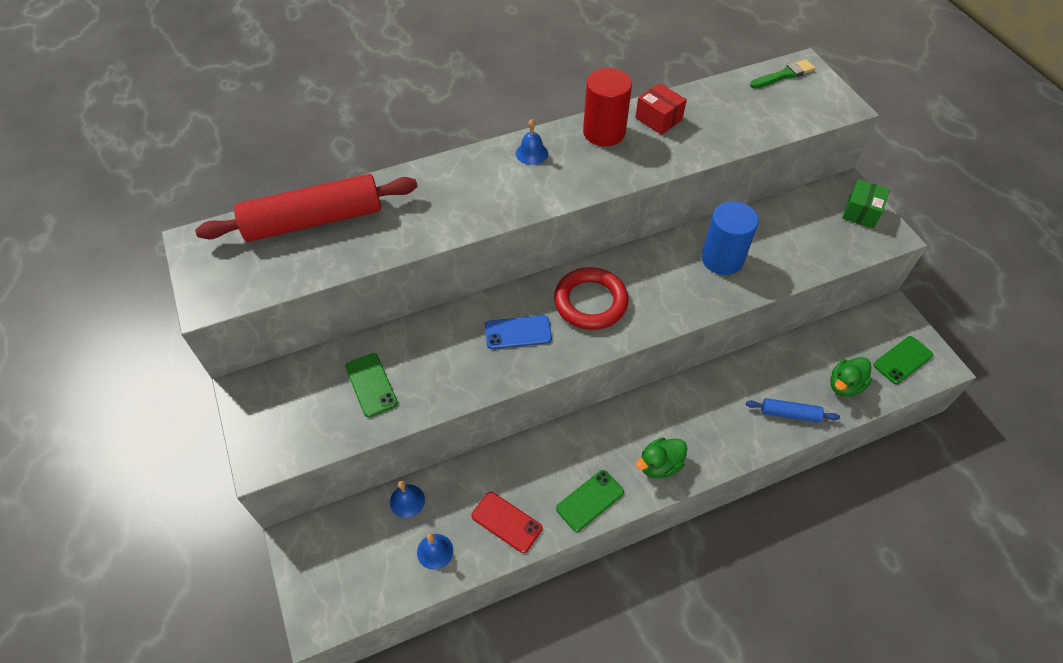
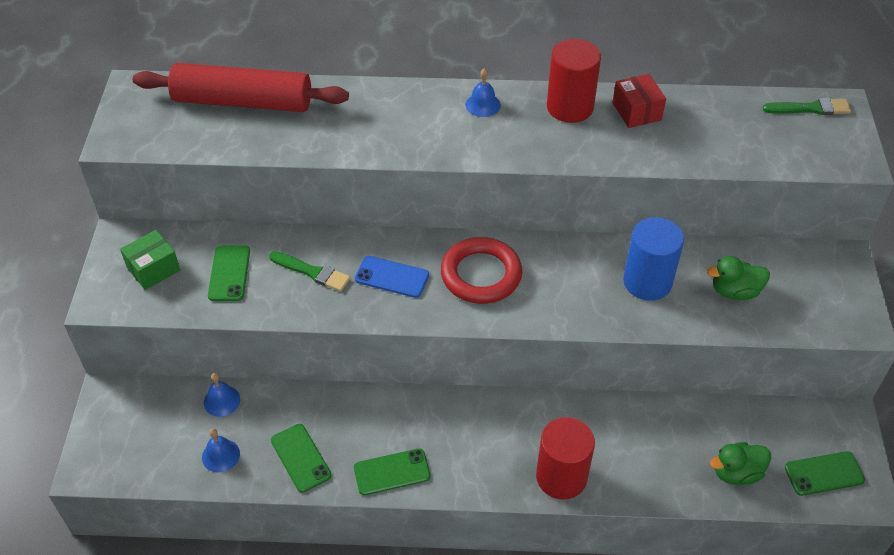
camera: 25 degrees right, 5 degrees down
(446, 354) = (312, 272): none -> green brush
(506, 522) = (300, 458): red phone -> green phone
(659, 465) = (482, 468): green duck -> green duck (734, 291)
(723, 445) = (561, 477): none -> red cylinder
(790, 414) = (654, 476): blue rolling pin -> none
(861, 212) = (841, 289): green box -> green box (153, 269)

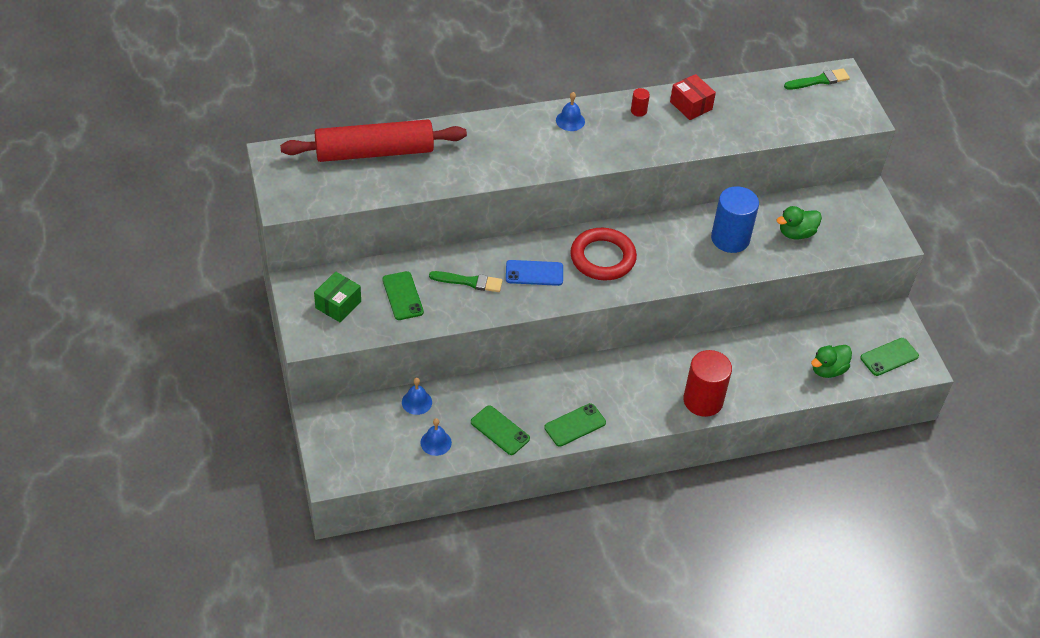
camera: 20 degrees left, 0 degrees up
(570, 107) = (638, 111): red cylinder -> red cylinder, size x0.43

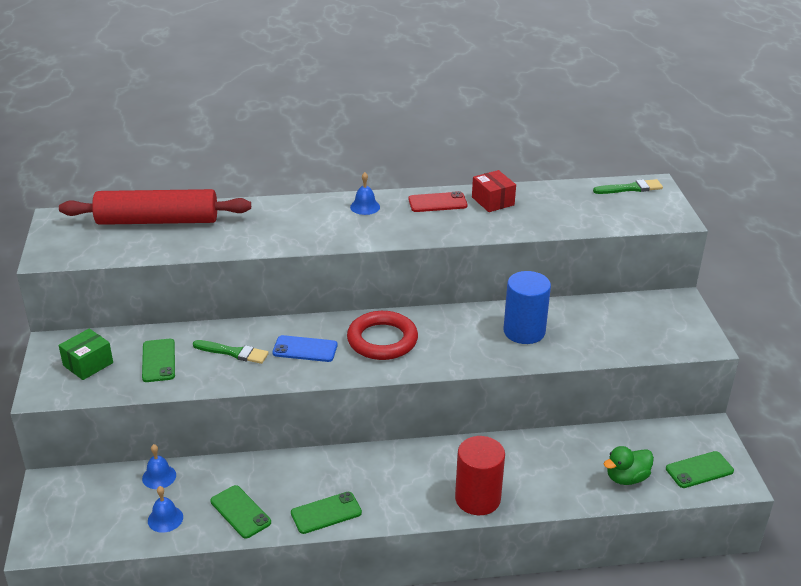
camera: 10 degrees right, 15 degrees down
(638, 111) = (437, 202): red cylinder -> red phone
(796, 233) = (597, 331): green duck -> none

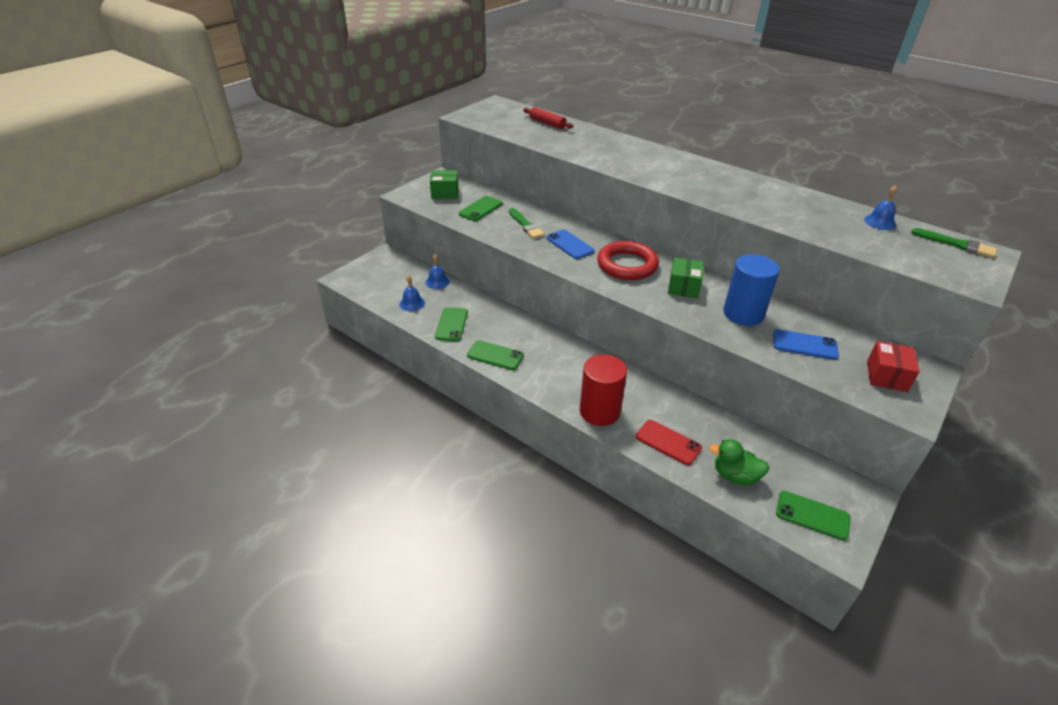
camera: 45 degrees right, 5 degrees up
(157, 221) = (547, 123): red rolling pin -> red rolling pin, size x0.45
(365, 207) = (691, 166): blue bell -> blue bell (880, 222)
(437, 202) = (752, 185): red phone -> red phone (668, 442)
(453, 334) = (683, 287): none -> green box
(493, 201) = (801, 201): red box -> red box (886, 376)
(593, 332) = (804, 345): none -> blue phone

